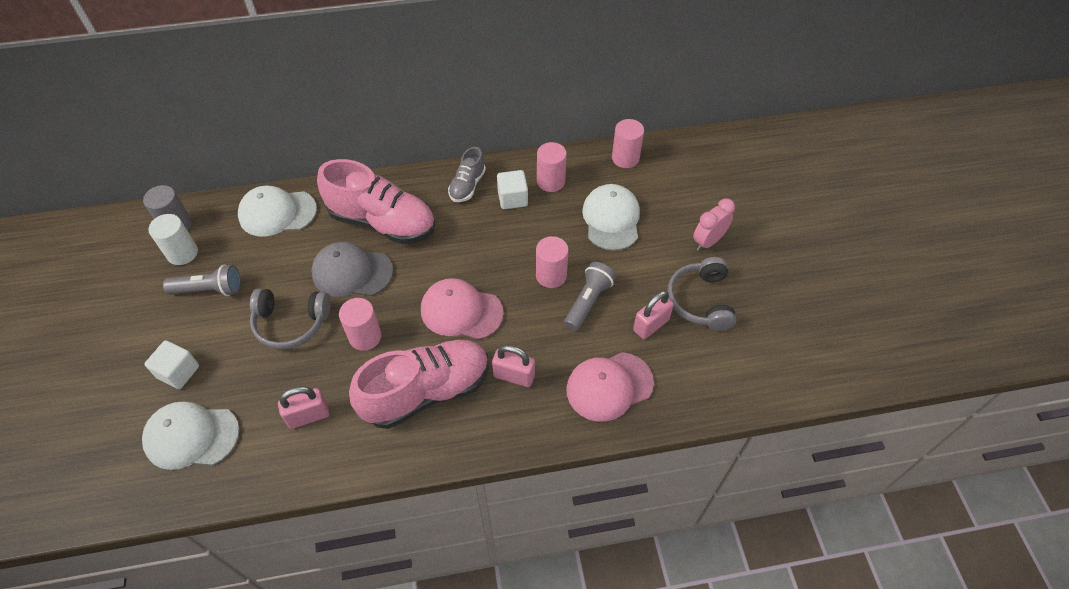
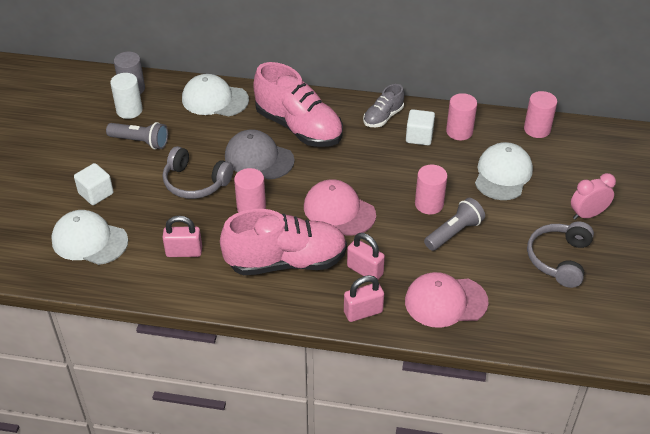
camera: 20 degrees right, 10 degrees down
(651, 325) = (504, 265): pink padlock -> pink padlock (363, 312)

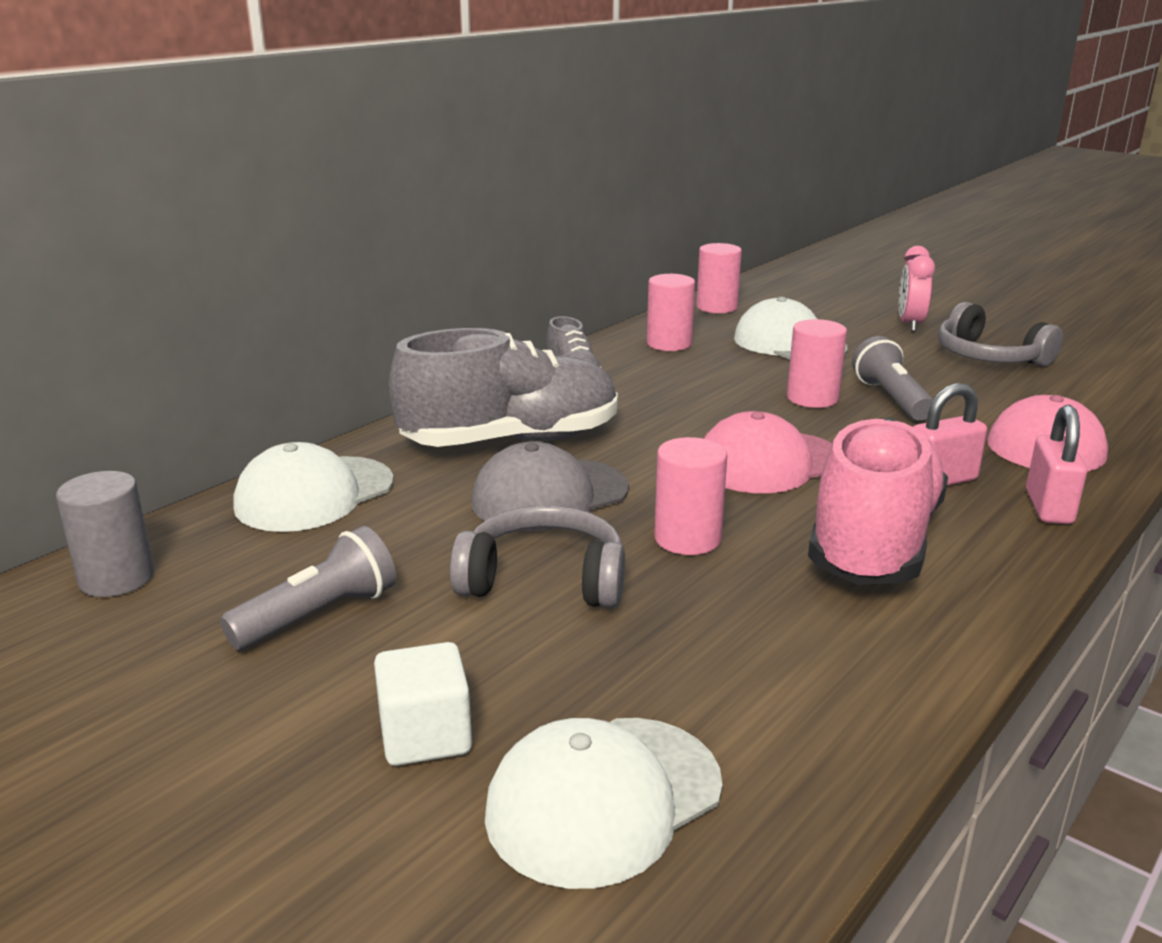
camera: 60 degrees left, 20 degrees down
(129, 110) = (185, 602): white cylinder -> none
(184, 252) = (763, 653): pink padlock -> none
(195, 182) = (544, 580): grey headphones -> grey headphones turned 135 degrees counterclockwise
(299, 127) = (511, 441): pink shoe -> grey shoe
(419, 137) = (650, 367): white cube -> none

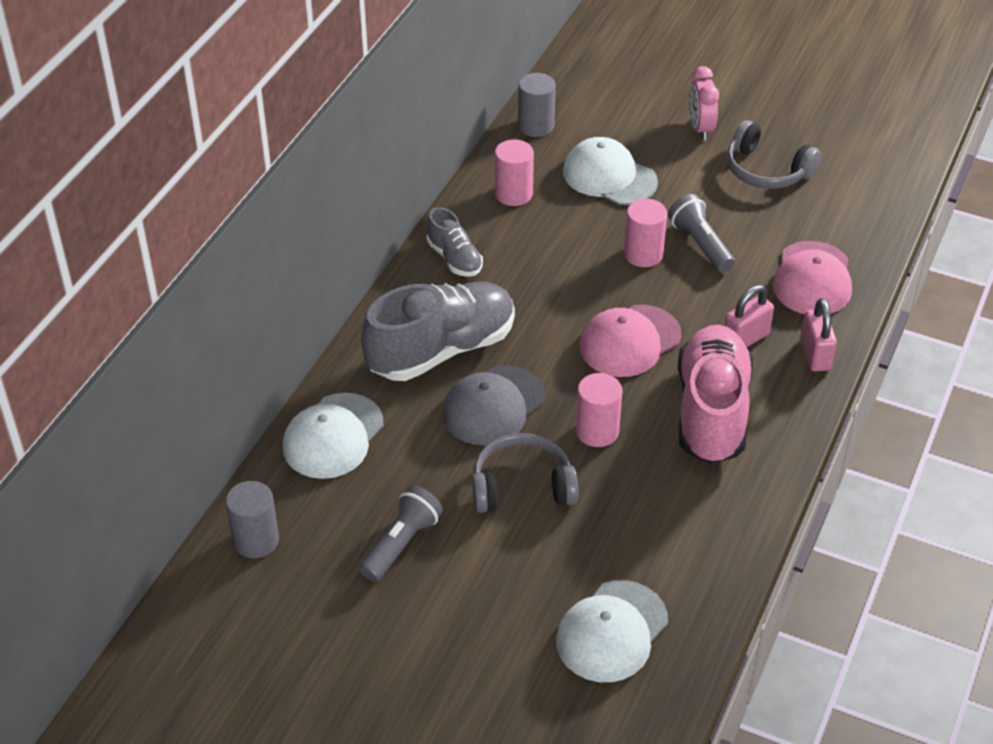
camera: 15 degrees left, 20 degrees up
(425, 736) = (507, 614): white cube -> none
(717, 307) = (536, 126): pink cylinder -> grey cylinder

